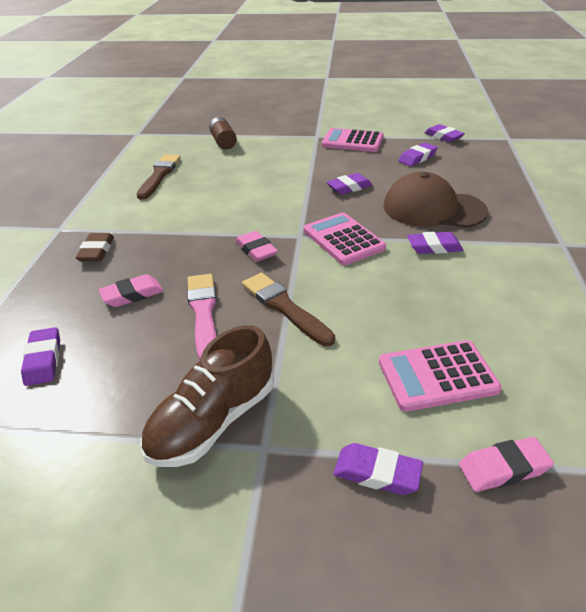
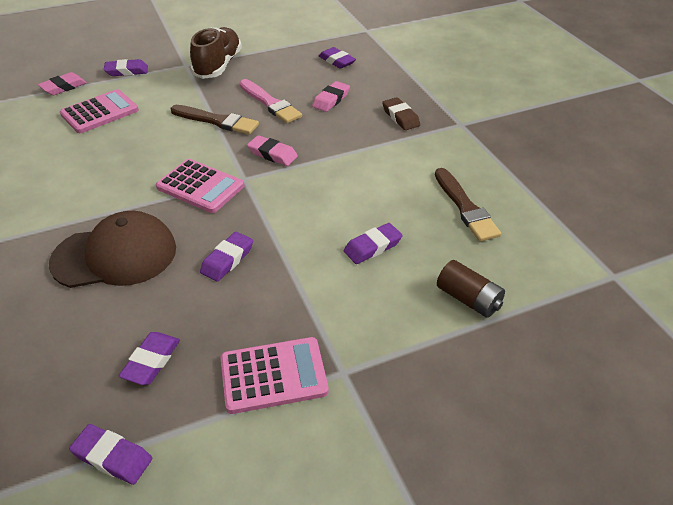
camera: 150 degrees right, 5 degrees up
(434, 247) = (109, 204): purple eraser -> purple eraser (372, 247)

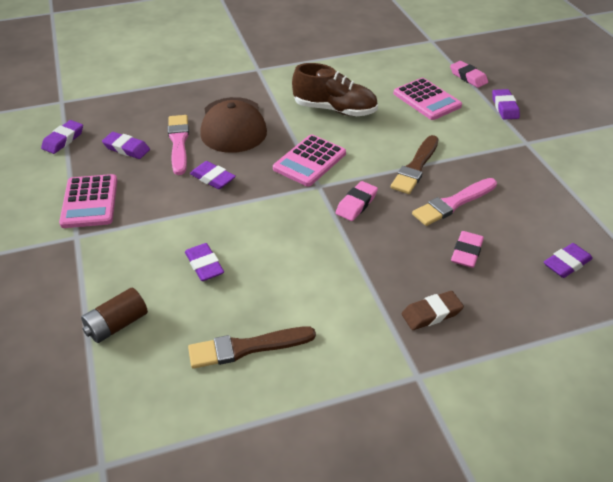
camera: 95 degrees right, 0 degrees up
(145, 304) = (178, 142): none -> pink brush
(218, 66) = (529, 165): brown shoe -> brown shoe (334, 110)
(331, 100) = (466, 252): pink eraser -> pink eraser turned 75 degrees clockwise

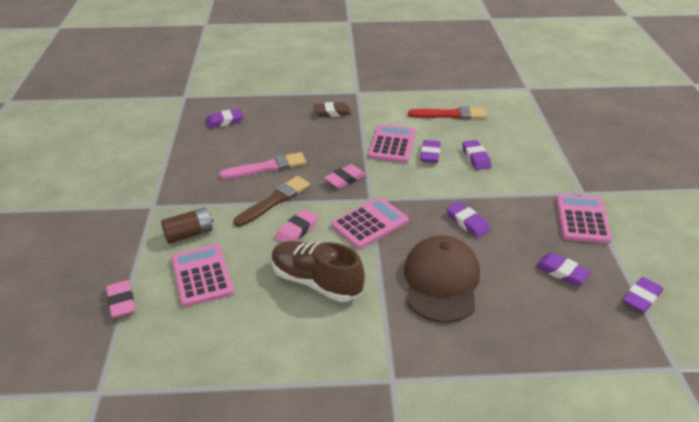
camera: 165 degrees left, 5 degrees down
(117, 324) = (533, 136): brown battery -> brown battery (189, 234)
(178, 142) = (504, 269): pink brush -> none
(246, 348) = (450, 115): brown brush -> red brush
(320, 267) = (392, 144): none -> pink calculator
(466, 252) = (285, 137): pink eraser -> pink eraser (296, 230)
(504, 107) = (128, 249): purple eraser -> purple eraser (430, 154)

